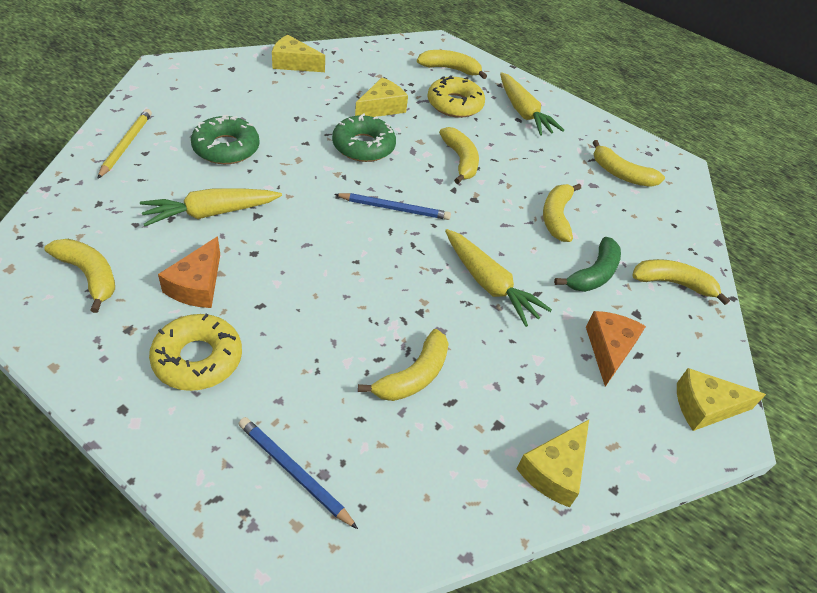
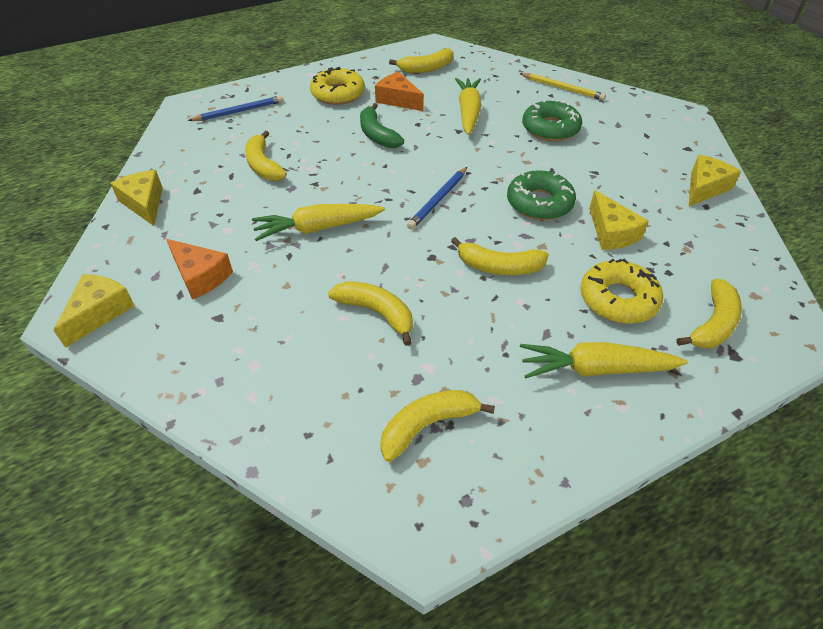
camera: 120 degrees right, 0 degrees up
(593, 274) = (284, 306): green banana -> green banana (377, 135)
(673, 283) = (228, 372): yellow banana -> none

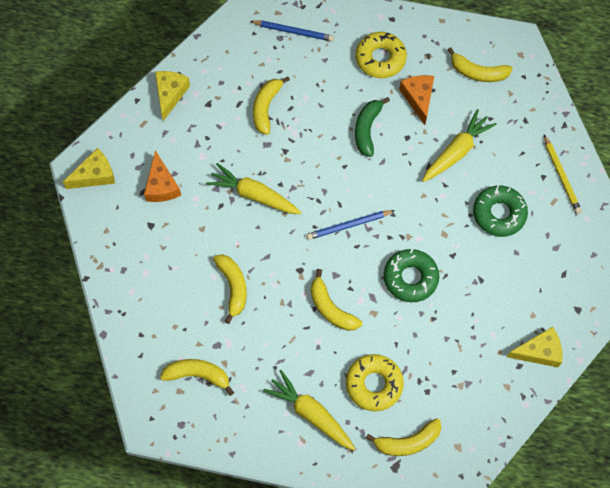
camera: 40 degrees right, 20 degrees up
(611, 232) = (428, 337): yellow cheese -> none

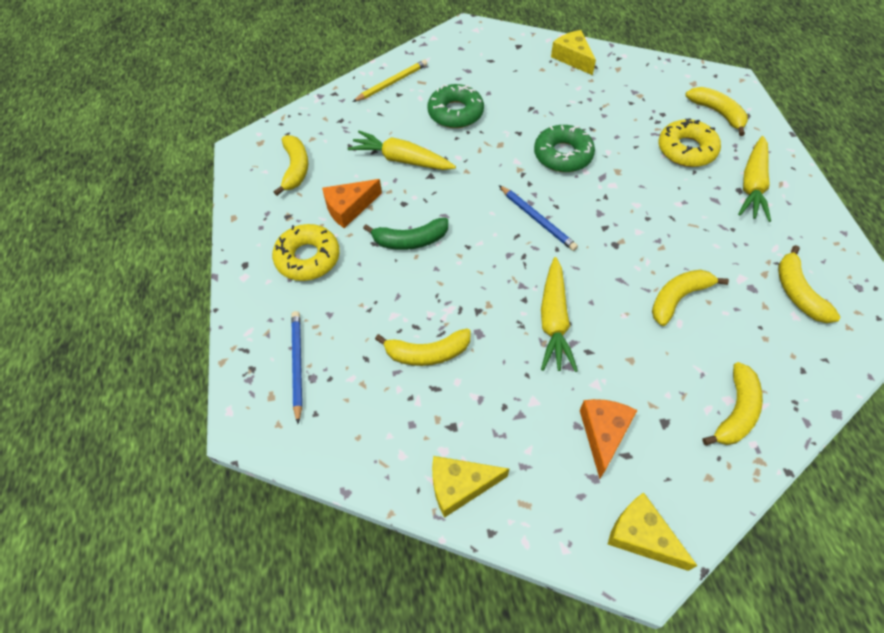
camera: 110 degrees left, 10 degrees down
(161, 185) = (603, 433): orange cheese -> orange cheese turned 45 degrees counterclockwise
(331, 308) = (637, 204): yellow banana -> yellow banana (735, 411)

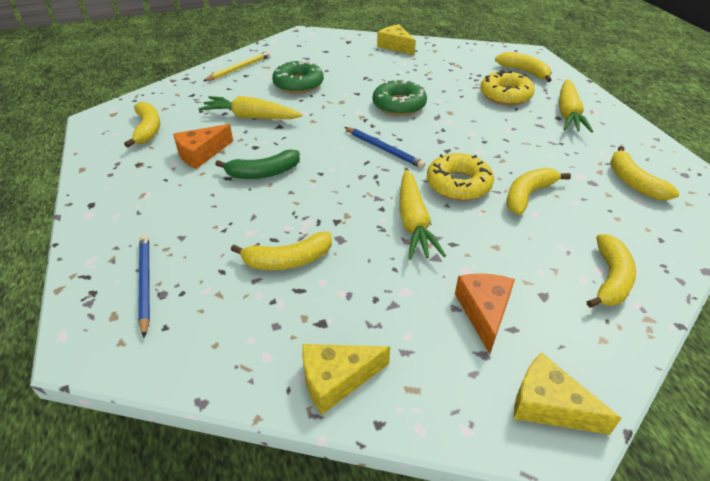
camera: 10 degrees left, 15 degrees down
(308, 258) = (158, 194): yellow donut -> yellow donut (458, 184)

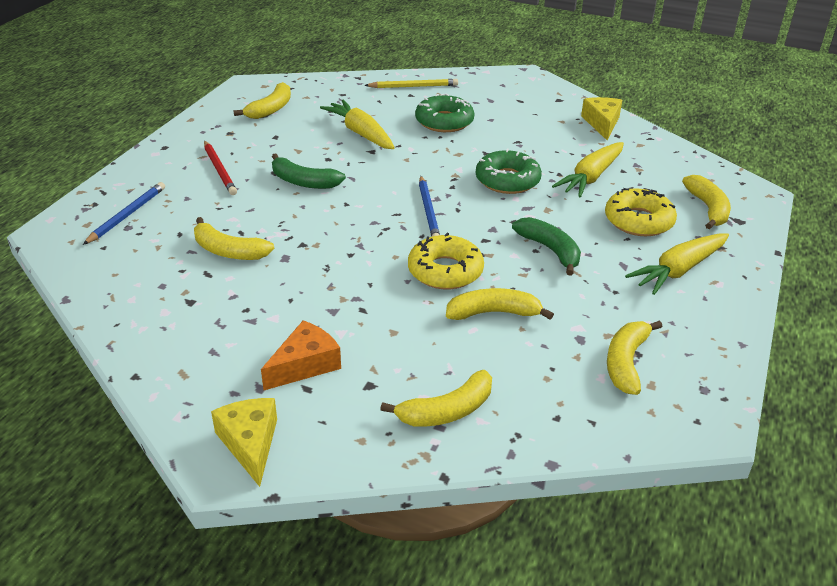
camera: 40 degrees right, 5 degrees down
(176, 198) = (219, 170): none -> red pencil
(201, 153) = (281, 145): orange cheese -> none
(336, 379) = (149, 337): yellow cheese -> none
(413, 222) = (358, 277): yellow carrot -> yellow carrot (591, 177)
(492, 137) = (550, 250): none -> green banana

